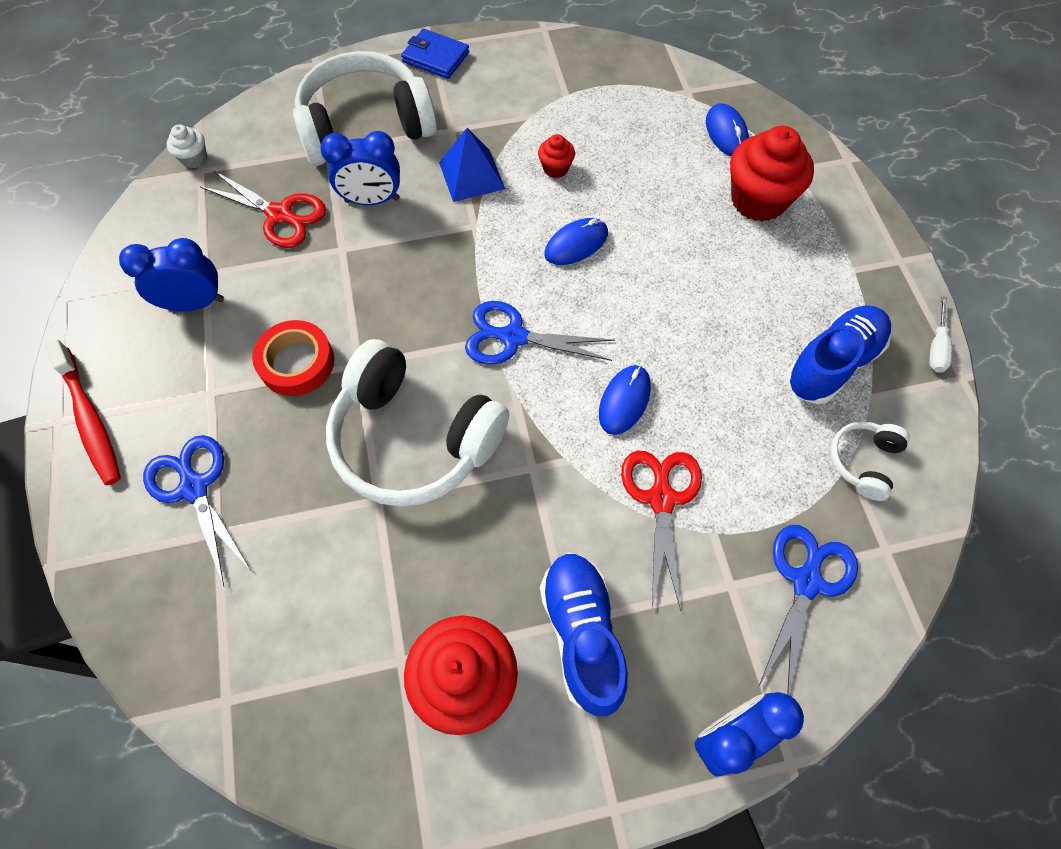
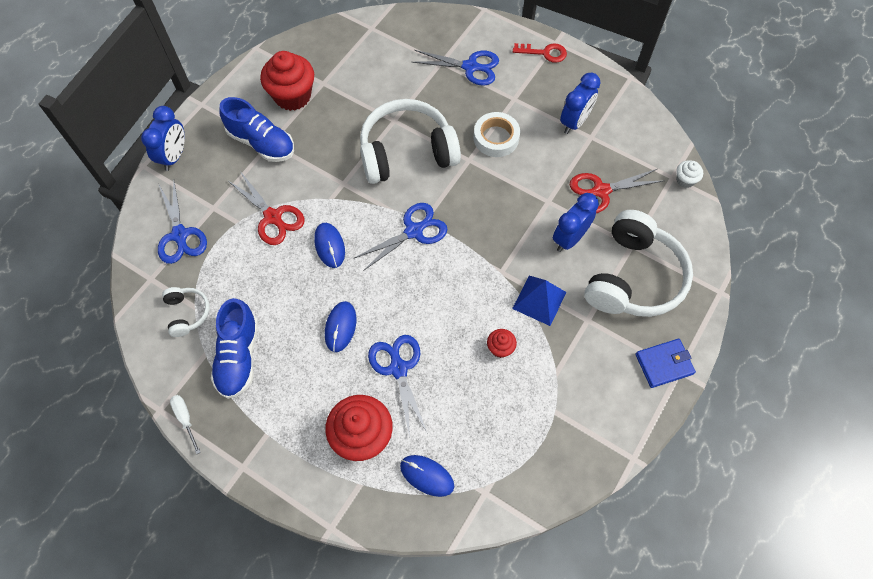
camera: 135 degrees right, 0 degrees up
(90, 419) = (544, 53): red toothbrush -> red key
(296, 362) = (496, 138): red tape -> white tape
(576, 244) = (437, 309): blue mouse -> blue mouse (340, 327)
(669, 225) = (398, 368): none -> blue scissors

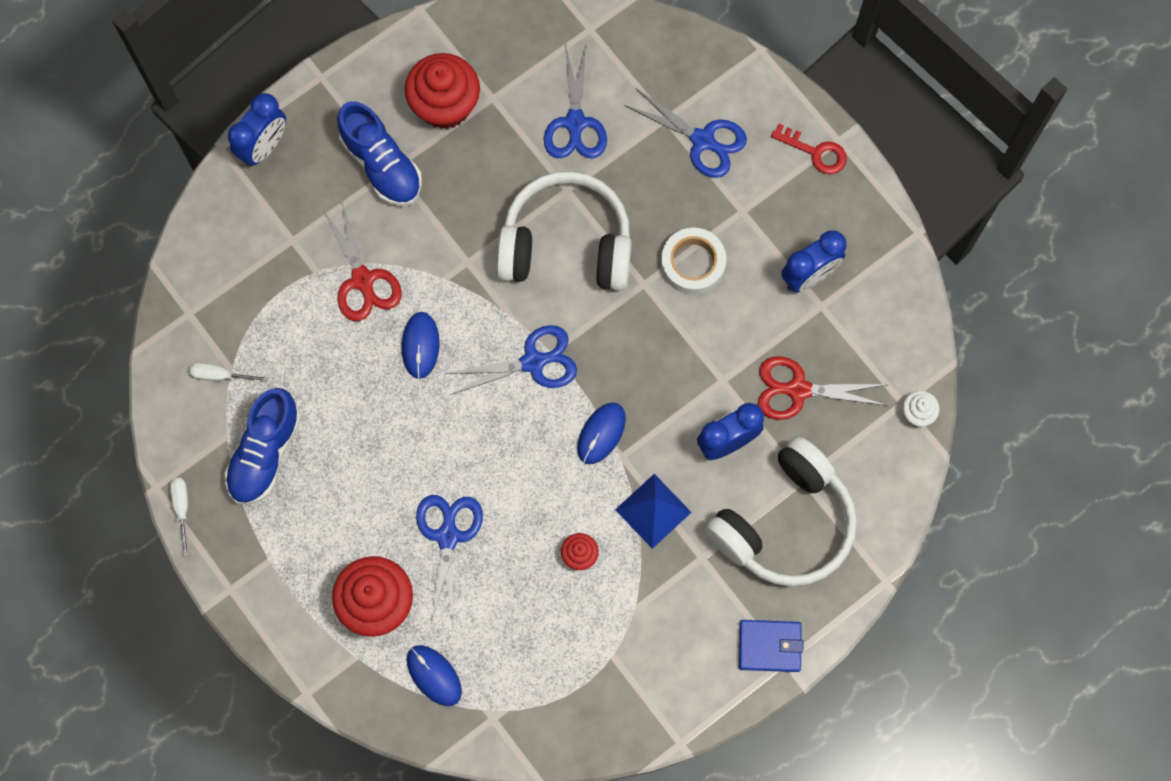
camera: 20 degrees right, 10 degrees up
(180, 235) = (240, 266): blue scissors -> blue scissors (575, 123)
(187, 313) = (220, 375): white headphones -> white screwdriver
(340, 327) = (397, 459): blue mouse -> blue mouse (601, 433)

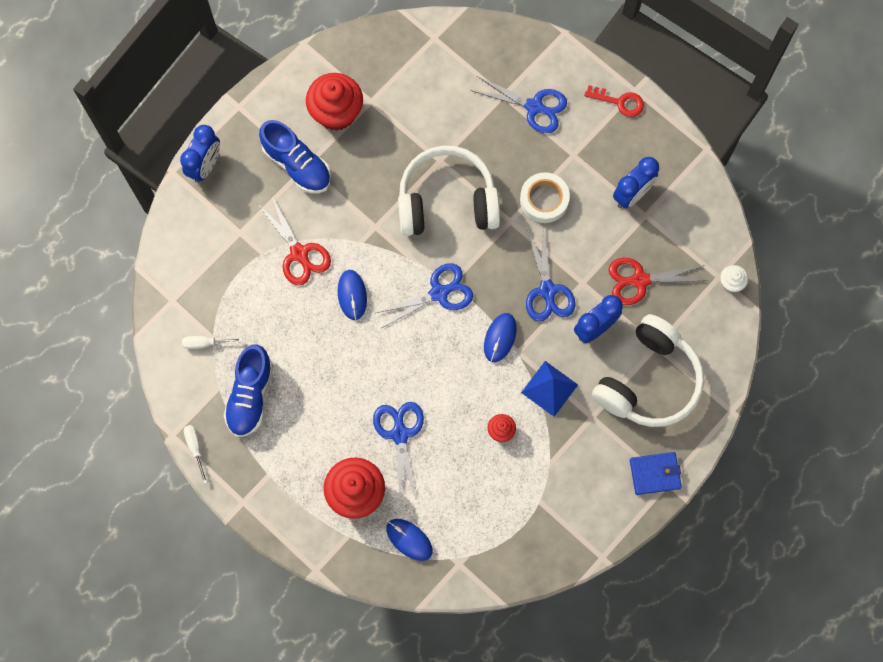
camera: 10 degrees left, 0 degrees up
(575, 123) = (436, 110): blue scissors -> blue scissors (547, 291)

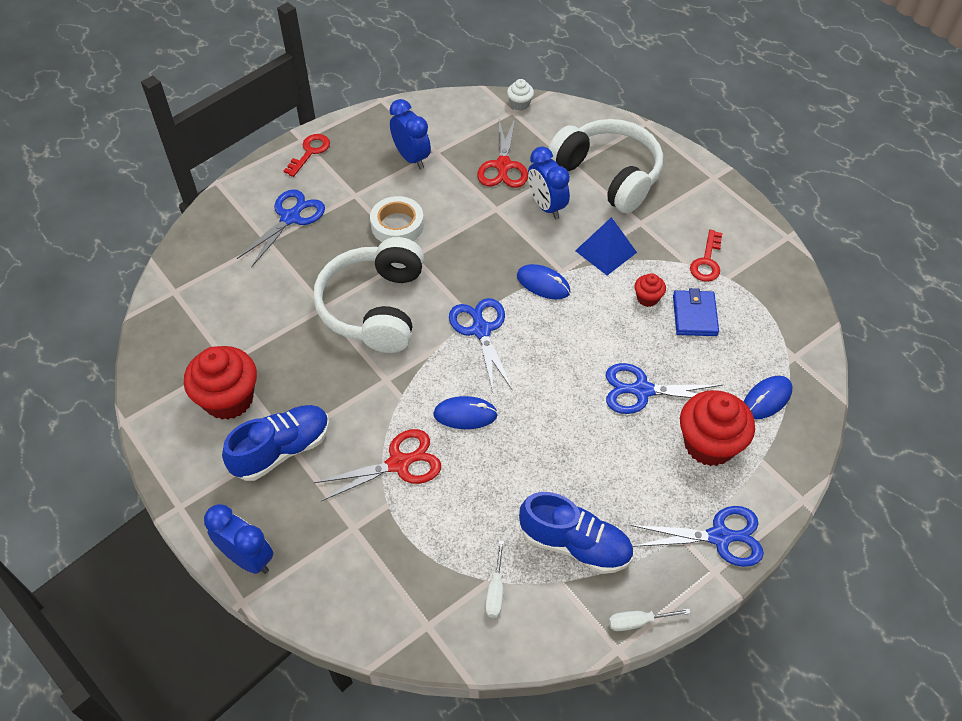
camera: 80 degrees left, 20 degrees down
(547, 291) = (499, 237): blue scissors -> blue scissors (720, 537)
(555, 482) = (707, 261): none -> red key
(655, 474) = (703, 185): blue wallet -> blue wallet (694, 315)

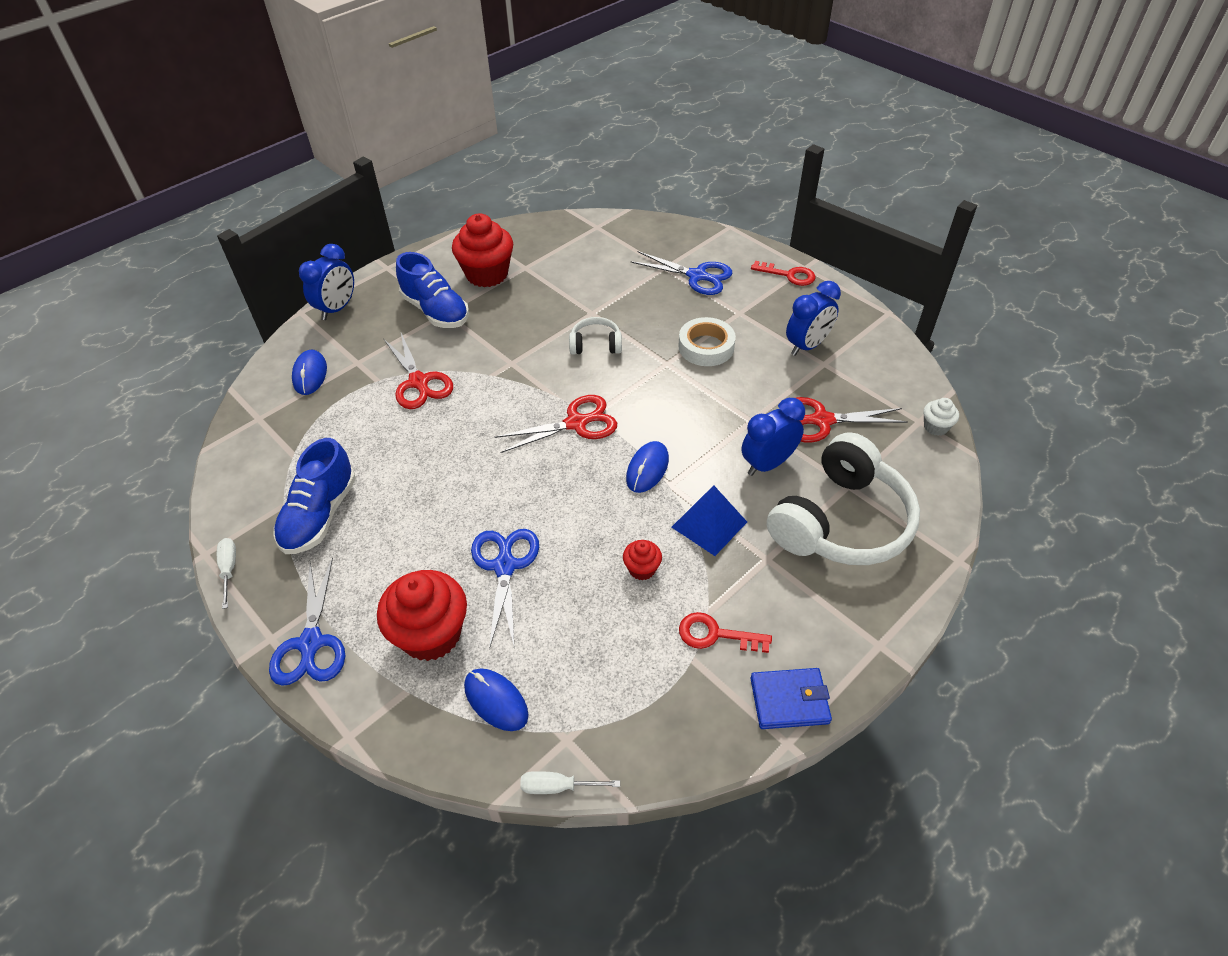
camera: 85 degrees right, 5 degrees down
(374, 307) = (595, 345): white headphones -> white headphones, size x0.46
(465, 414) = (471, 421): blue mouse -> blue mouse (310, 374)
(481, 330) = (577, 423): blue scissors -> red scissors
(495, 590) = (282, 459): white screwdriver -> white screwdriver (558, 786)
(694, 315) = (621, 620): blue wallet -> blue wallet (789, 700)

